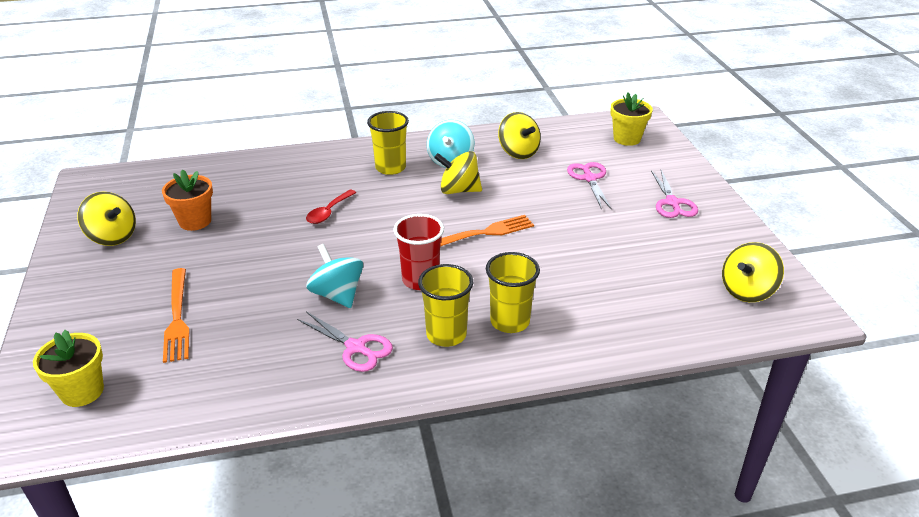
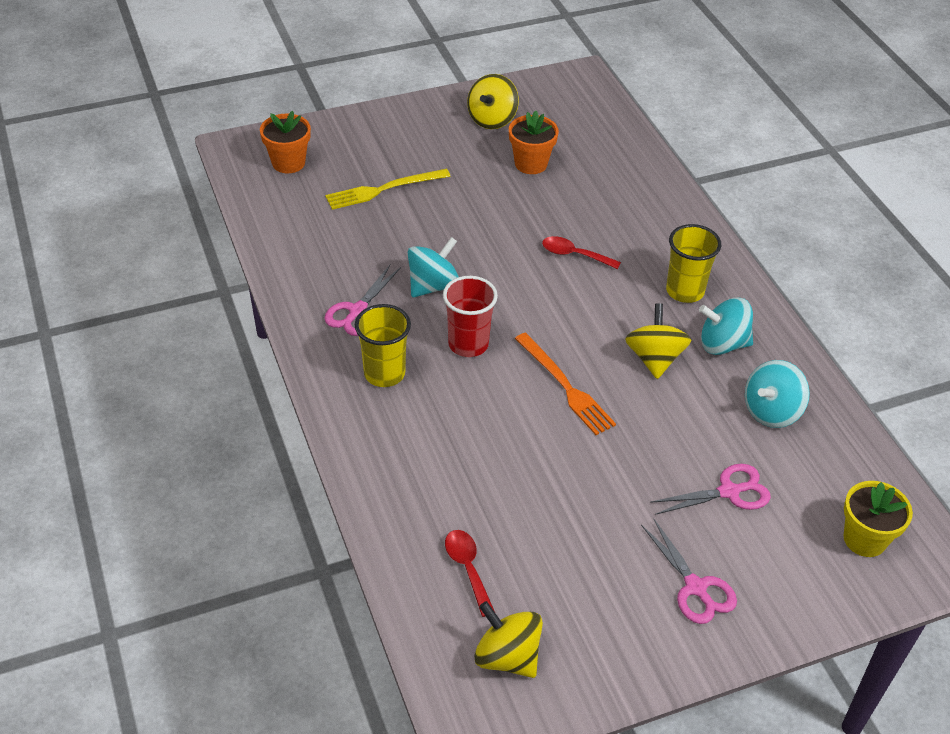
camera: 80 degrees right, 10 degrees up
(82, 391) = (288, 163): yellow flower pot -> orange flower pot
(177, 317) = (384, 189): orange fork -> yellow fork
(510, 321) = (412, 422): yellow cup -> none
(518, 152) = (771, 411): yellow spinning top -> turquoise spinning top
(668, 303) = (467, 568): none -> red spoon
(672, 203) = (695, 587): pink scissors -> pink scissors turned 105 degrees counterclockwise

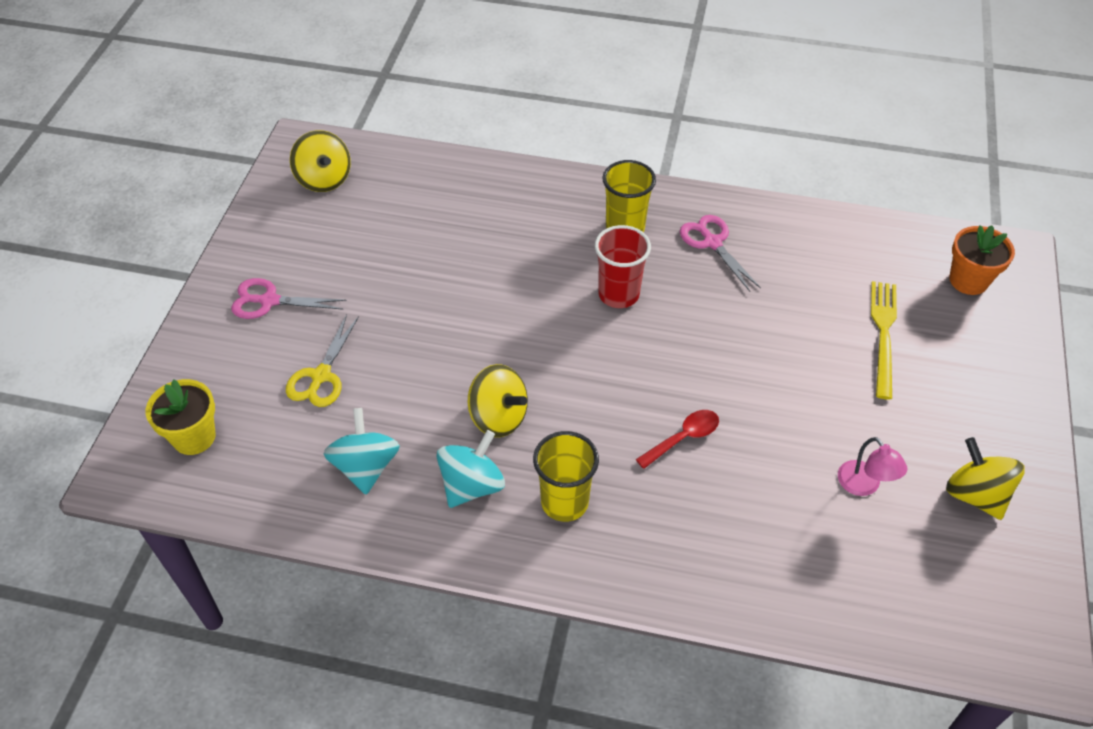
camera: 125 degrees right, 5 degrees up
(433, 286) = (711, 306): turquoise spinning top -> none
(467, 568) = (405, 191): red spoon -> none
(507, 657) = (324, 179): yellow spinning top -> yellow spinning top turned 75 degrees clockwise
(531, 164) = (864, 486): orange flower pot -> pink lamp
(565, 386) = (519, 333): orange fork -> none
(729, 492) = (321, 376): pink scissors -> yellow scissors

